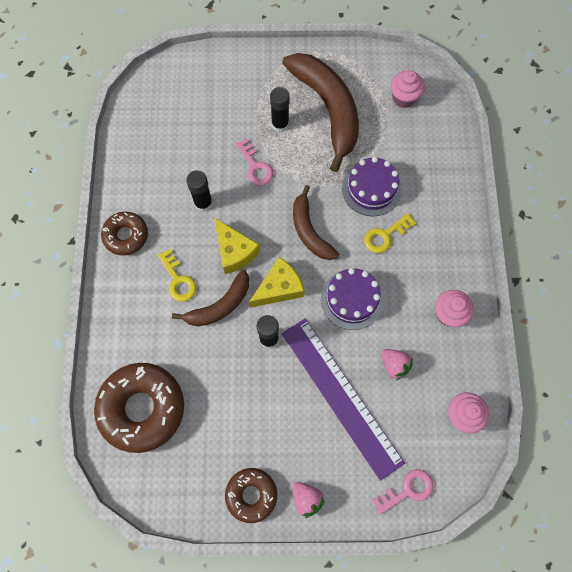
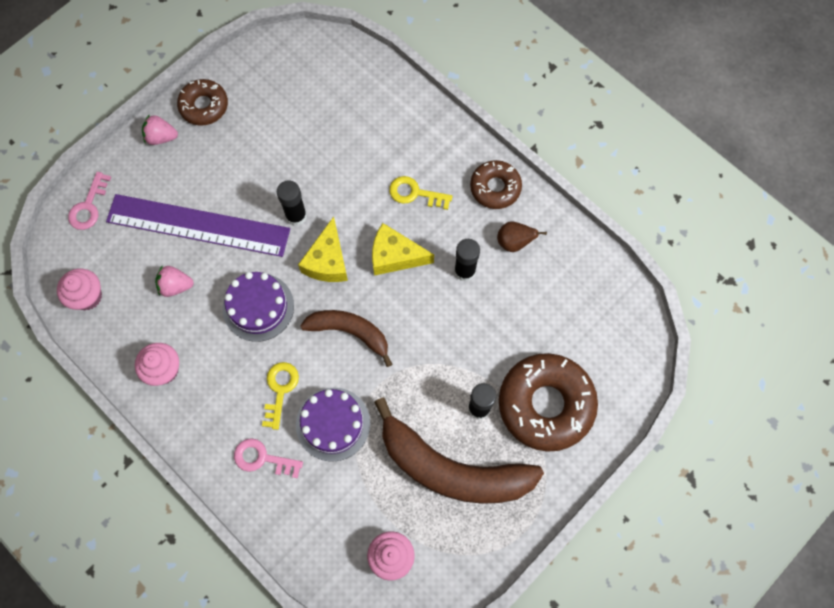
camera: 135 degrees right, 0 degrees up
(142, 408) = (340, 88): brown donut -> brown donut (545, 404)
(155, 192) = (514, 242): none -> brown pear
(220, 305) = (361, 205): brown banana -> none
(255, 166) = (457, 345): pink key -> pink key (262, 458)

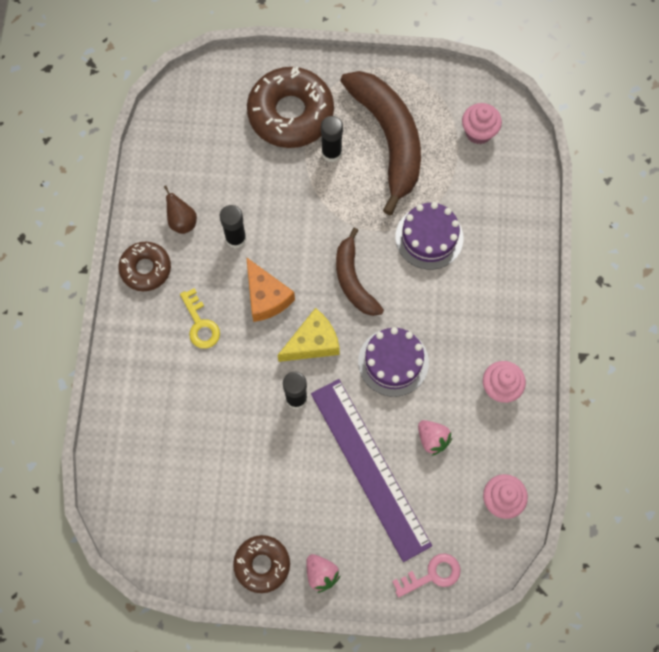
camera: 130 degrees left, 0 degrees up
(262, 458) = (495, 263): pink key -> none
(280, 390) = (439, 293): yellow key -> none
(395, 256) = (266, 297): yellow cheese -> orange cheese

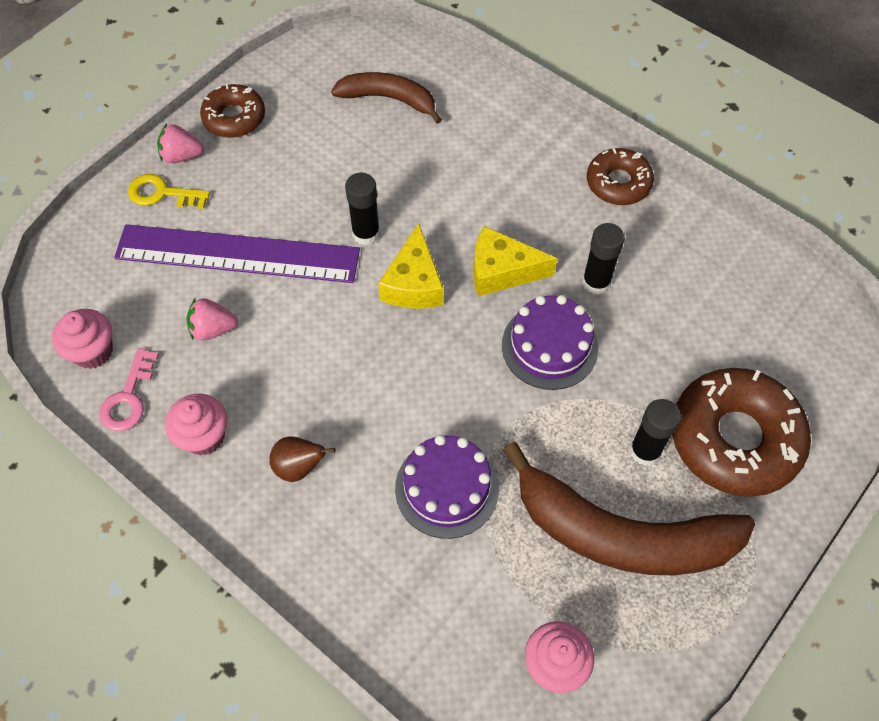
camera: 125 degrees right, 10 degrees down
(182, 221) = (654, 244): brown pear -> brown pear (299, 467)
(200, 324) = (517, 196): yellow key -> yellow key (162, 193)
(266, 297) = (501, 271): orange cheese -> yellow cheese
(353, 280) = (455, 368): brown banana -> brown banana (389, 99)
(393, 362) = (327, 346): purple cake -> purple cake (549, 346)
(432, 575) = (90, 242): pink key -> pink key (128, 397)

